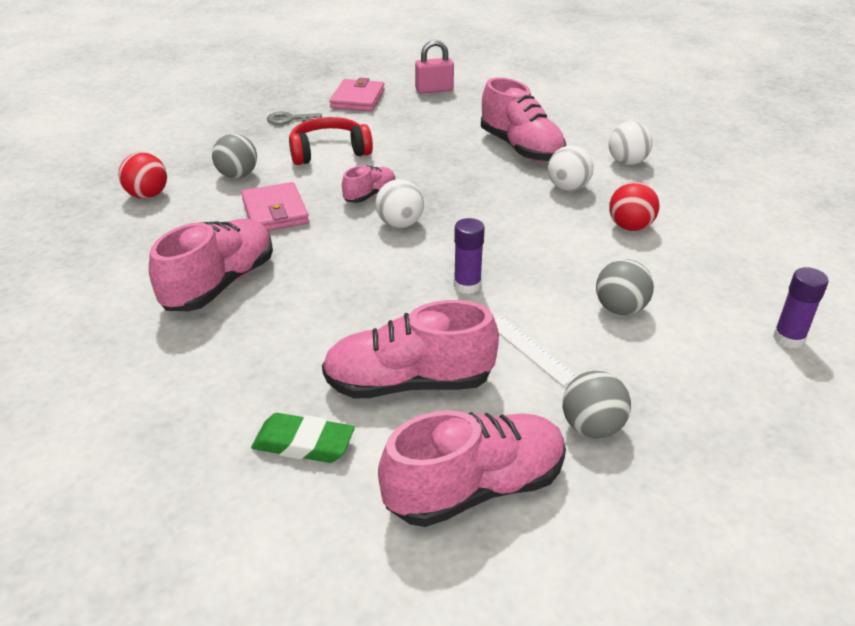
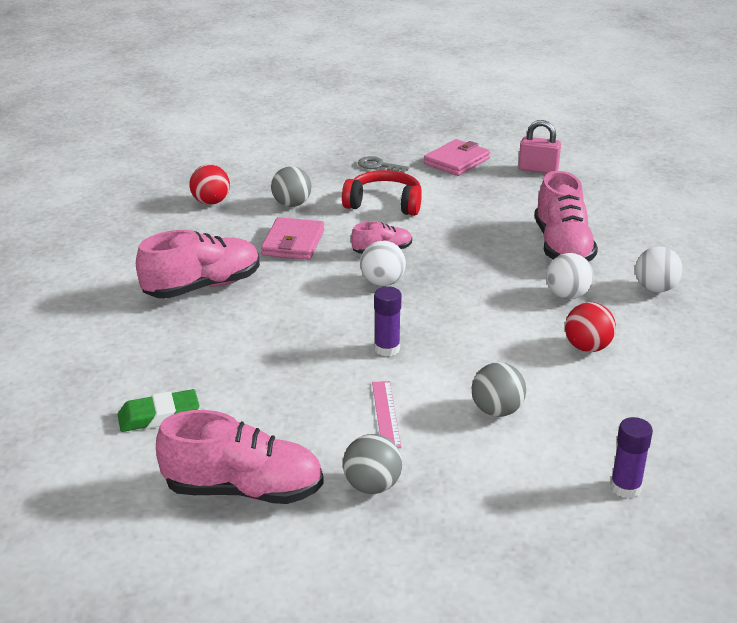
camera: 30 degrees right, 5 degrees down
(303, 443) = (159, 416): green eraser -> green eraser turned 60 degrees counterclockwise
(409, 383) = (268, 404): pink shoe -> none
(530, 349) = (386, 414): white ruler -> pink ruler

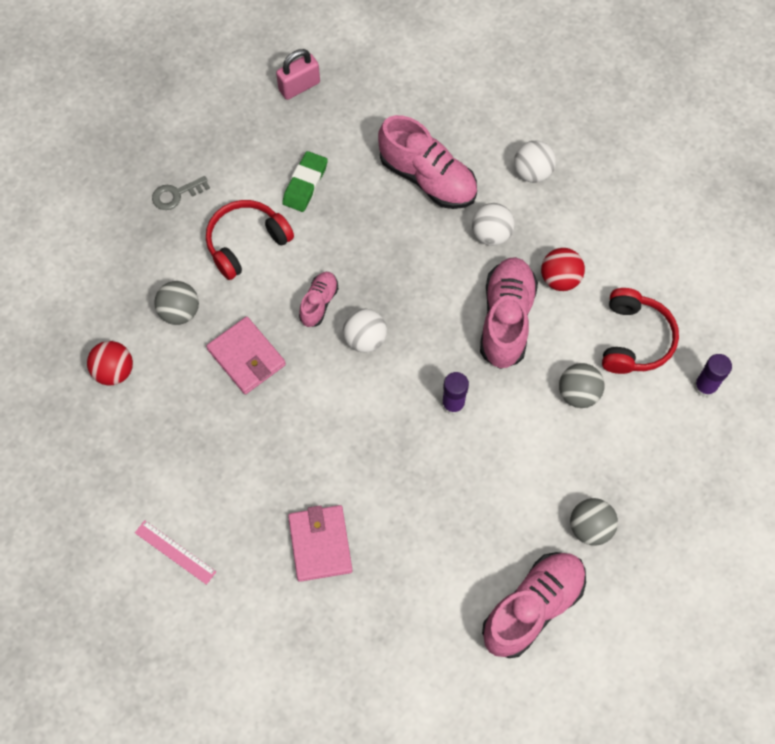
camera: 50 degrees left, 35 degrees up
(159, 416) = (406, 611): green eraser -> green eraser (305, 184)
(202, 287) = (254, 470): pink shoe -> pink shoe (506, 319)
(386, 414) = (526, 463): pink ruler -> pink ruler (175, 552)
(457, 161) = (227, 131): pink wallet -> pink wallet (320, 544)
(600, 417) = (634, 339): none -> red headphones

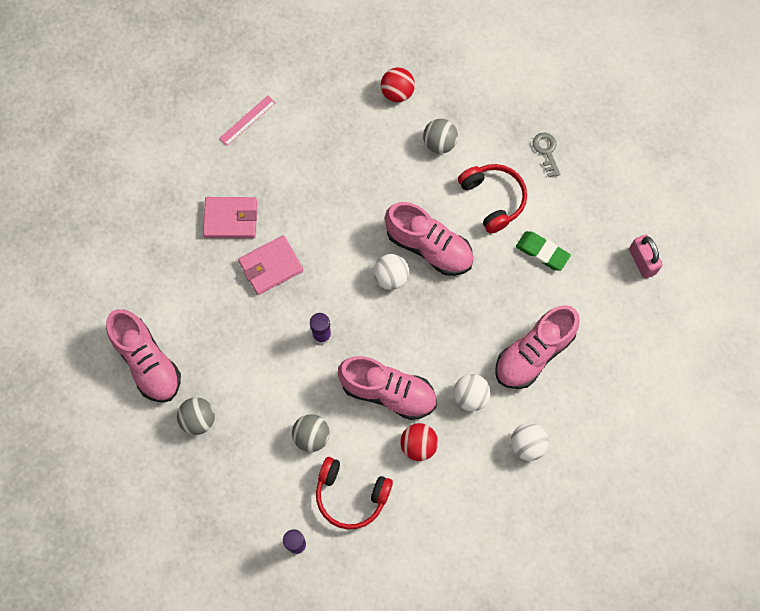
camera: 100 degrees right, 5 degrees up
(246, 357) = (391, 187): pink wallet -> pink wallet (271, 266)
(319, 303) = (429, 247): pink shoe -> pink shoe, size x1.89

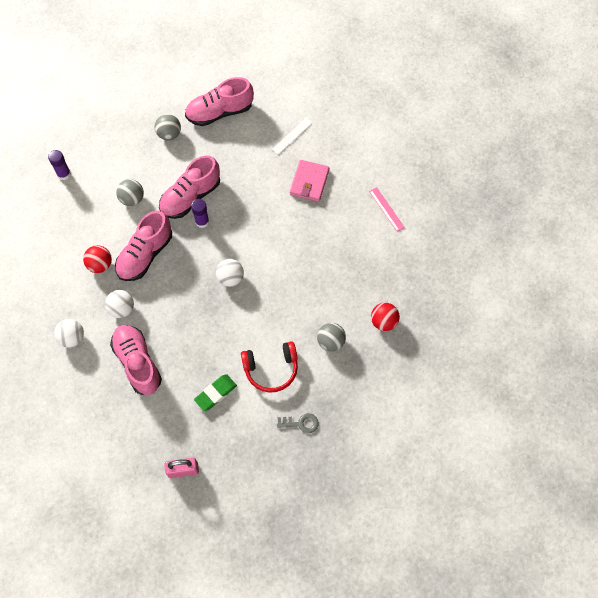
camera: 105 degrees right, 5 degrees down
(165, 257) = (292, 136): none -> white ruler
(271, 266) = (264, 200): pink wallet -> none
(351, 495) = (83, 213): red headphones -> none
(429, 247) = (246, 311): pink shoe -> pink shoe (190, 196)

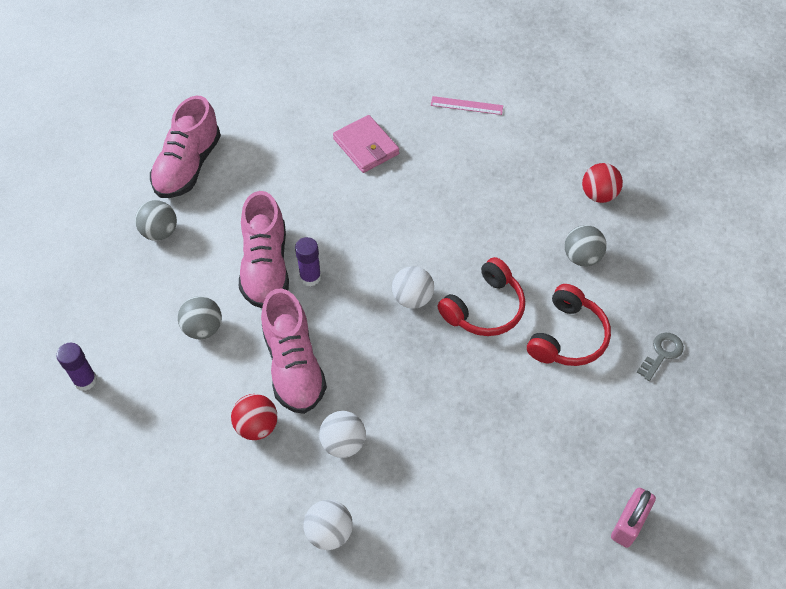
camera: 50 degrees left, 10 degrees down
(138, 363) = (435, 476): pink shoe -> none
(215, 393) = (551, 416): green eraser -> none
(254, 316) = (484, 308): none -> red headphones
(292, 136) = (293, 123): white ruler -> none

